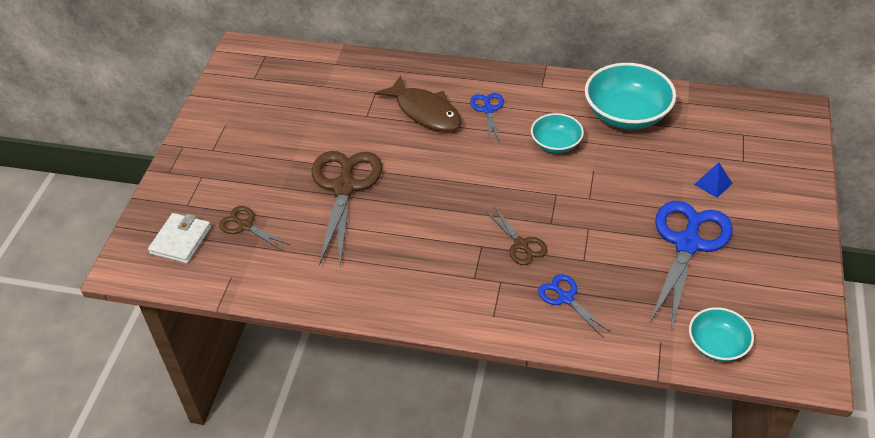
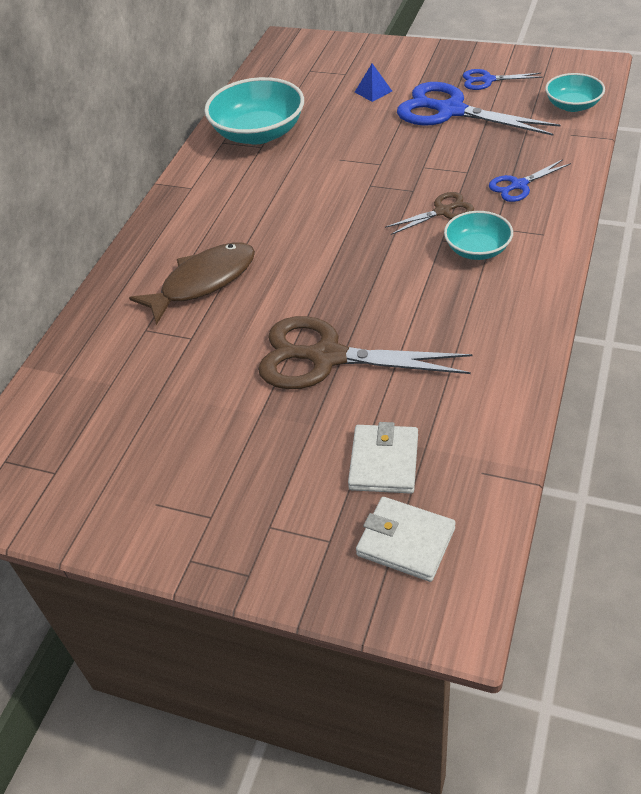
camera: 80 degrees left, 0 degrees up
(245, 225) = (384, 462): brown scissors -> white wallet
(488, 110) = (217, 229): blue scissors -> blue scissors (487, 80)
(556, 143) = (291, 181): turquoise bowl -> turquoise bowl (477, 249)

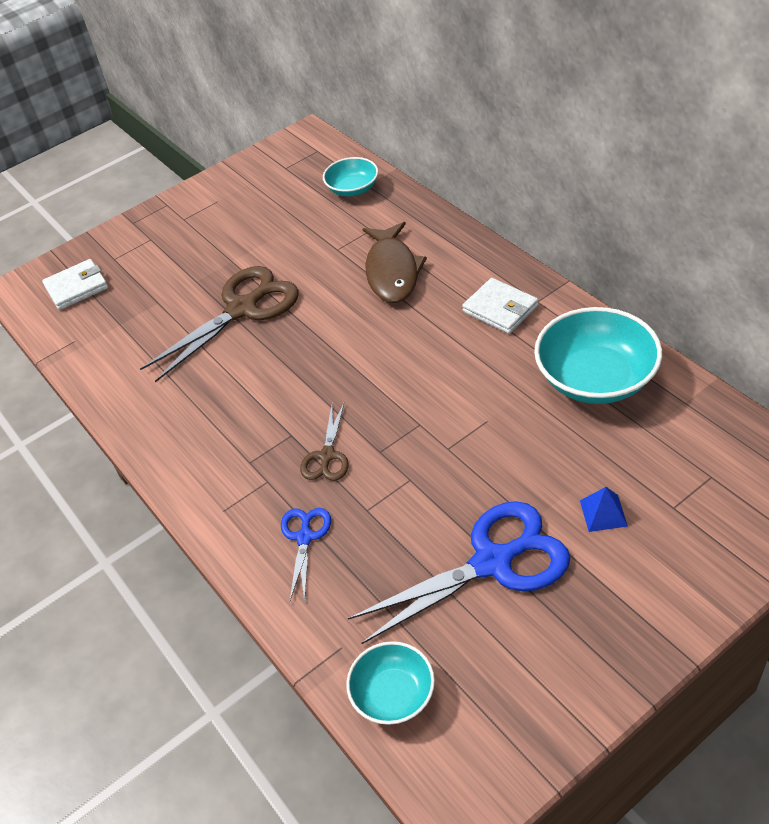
camera: 125 degrees right, 0 degrees up
(384, 462) = (132, 301): white wallet -> white wallet (500, 309)
(477, 249) = (254, 451): turquoise bowl -> turquoise bowl (352, 189)
(487, 80) = (531, 644): blue scissors -> none

